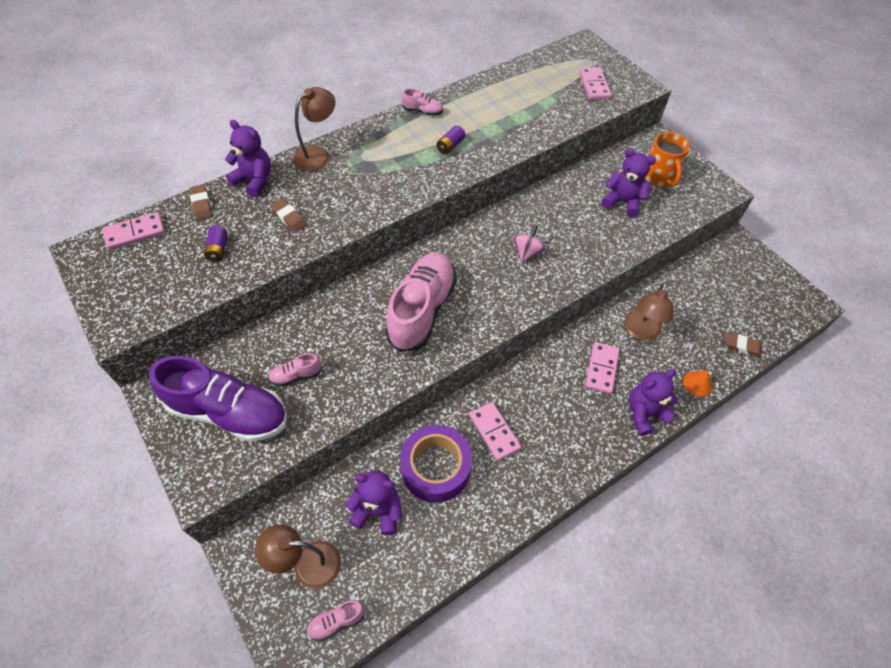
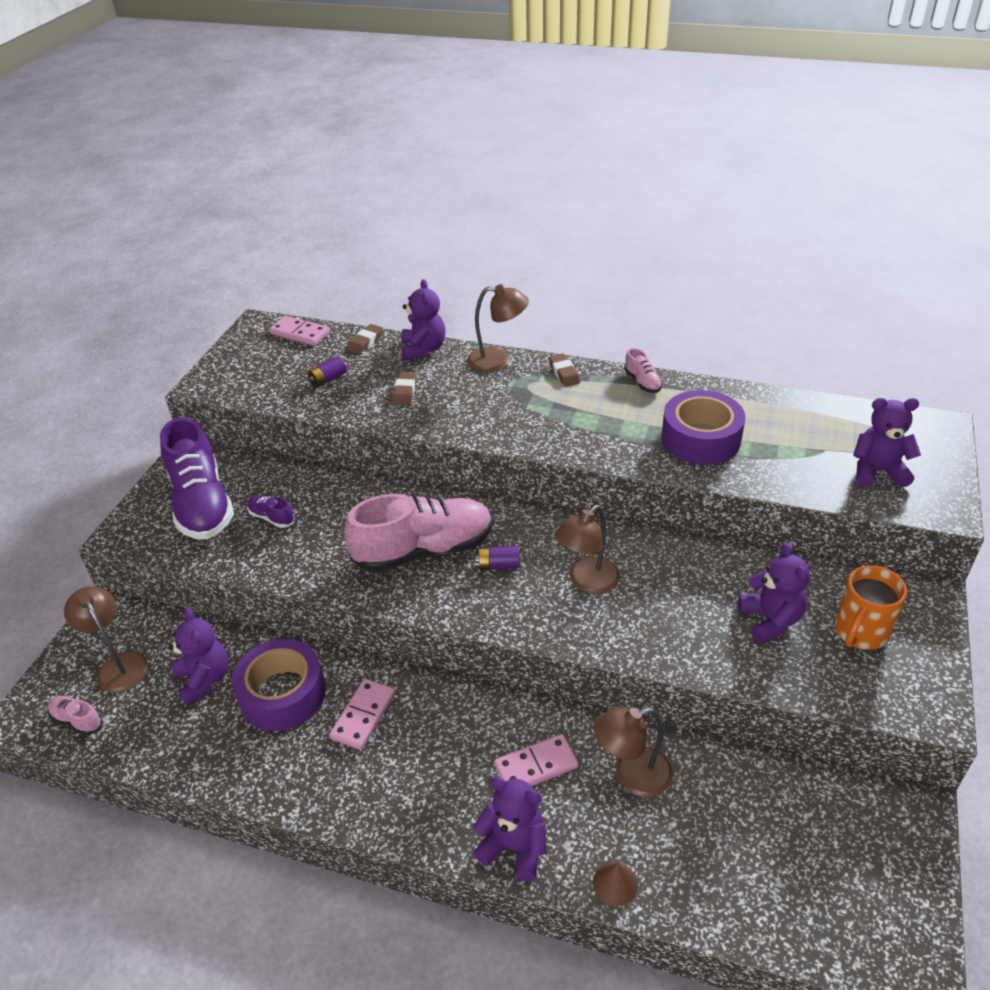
camera: 55 degrees right, 15 degrees down
(296, 375) = (272, 517): pink shoe -> purple shoe
(450, 146) = (620, 426): purple battery -> purple battery (498, 565)
(499, 124) = (700, 439): none -> purple tape
(527, 252) = (587, 582): pink spinning top -> brown lamp
(594, 86) = (877, 471): pink domino -> purple teddy bear
(697, 383) = (615, 883): orange cone -> brown cone
(742, 346) = (733, 908): brown eraser -> brown eraser (564, 373)

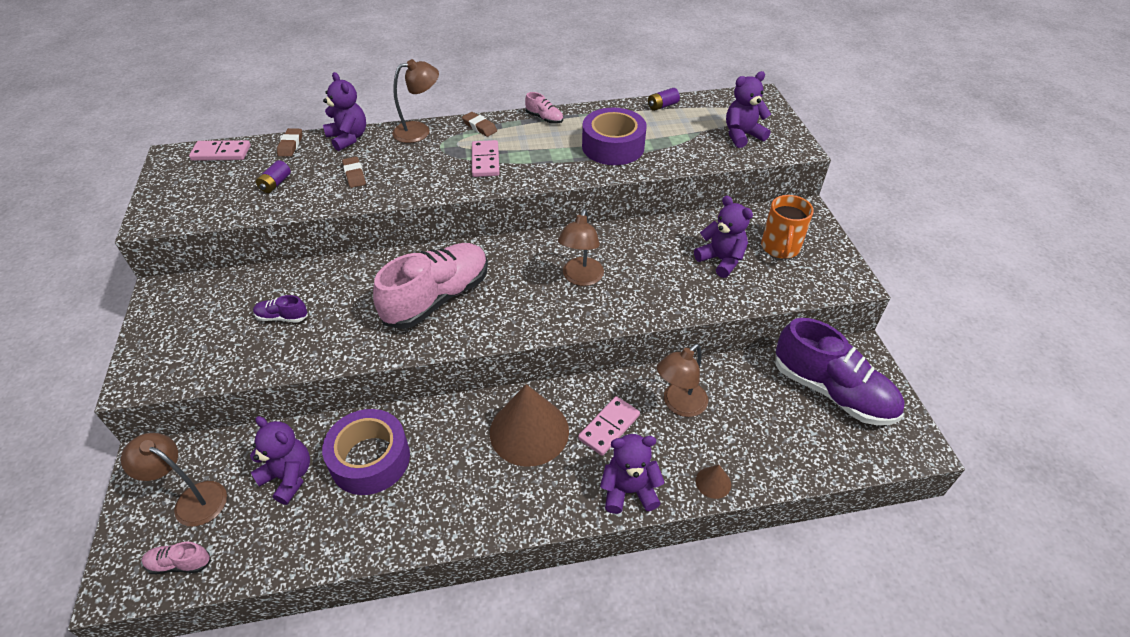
camera: 30 degrees left, 5 degrees up
(202, 504) = (204, 328): purple shoe -> purple shoe (832, 391)
(363, 716) = (452, 447): pink domino -> pink domino (485, 161)
(449, 733) = (529, 431): none -> brown cone
(498, 565) = (506, 289): purple battery -> purple battery (662, 106)

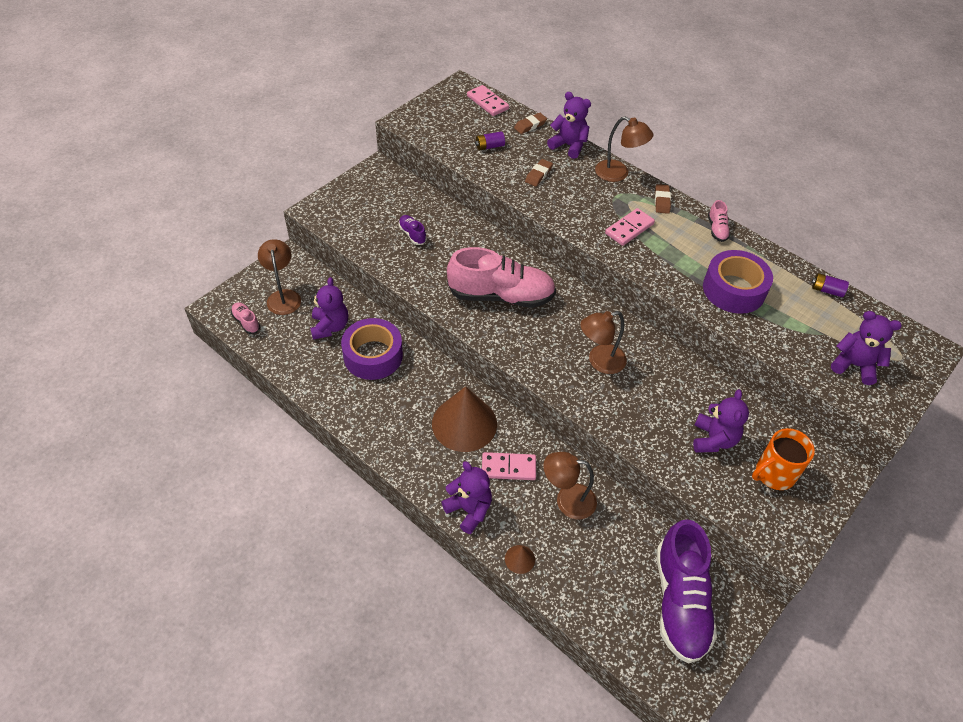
camera: 50 degrees right, 5 degrees up
(348, 138) = (569, 146): purple teddy bear -> purple teddy bear turned 75 degrees counterclockwise

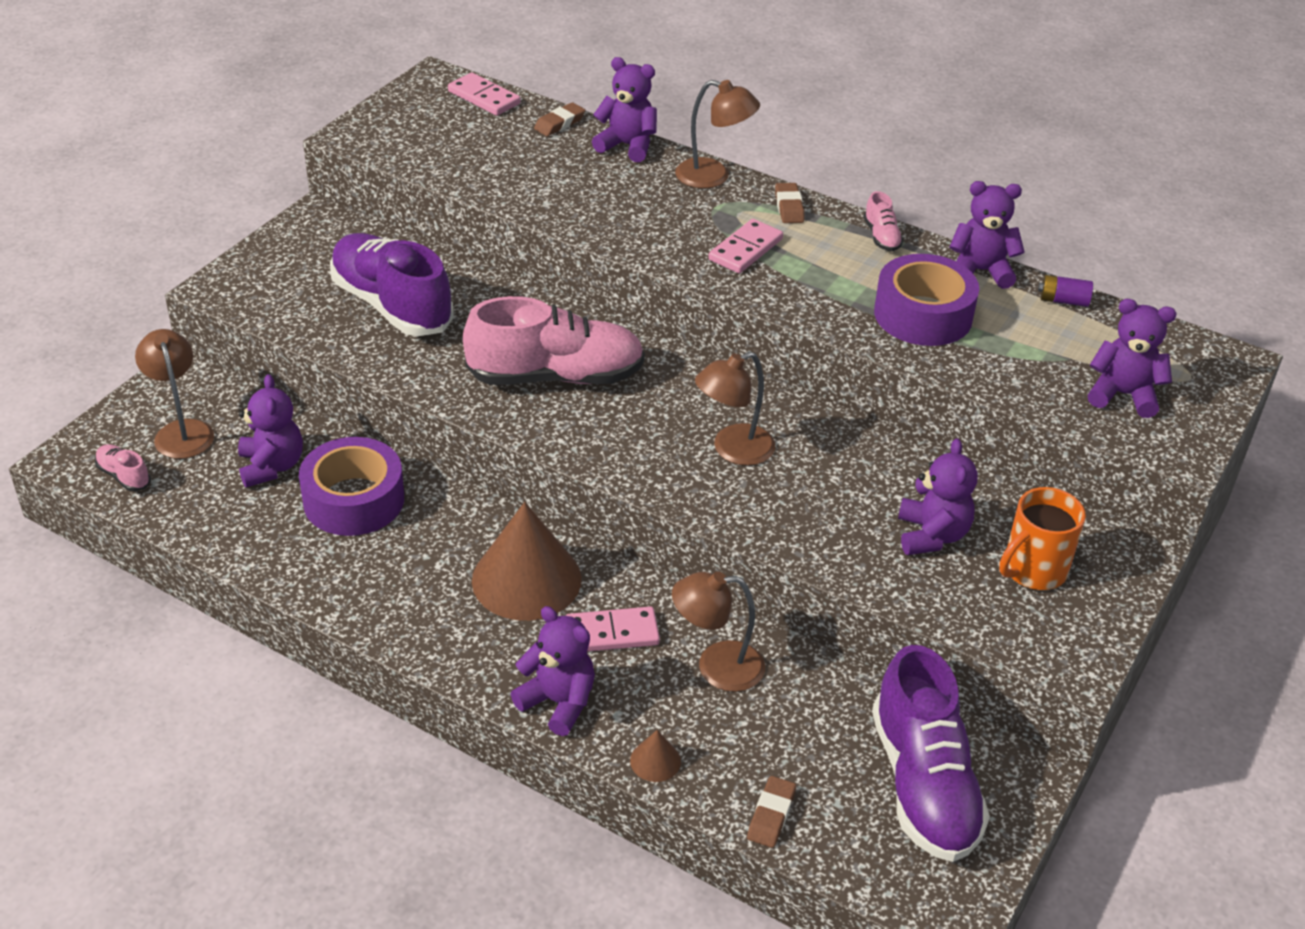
camera: 10 degrees left, 10 degrees down
(412, 234) = (392, 305): purple shoe -> purple shoe, size x2.40
(489, 146) = (500, 158): purple battery -> none
(538, 175) = (586, 190): brown eraser -> brown eraser (771, 815)
(776, 262) = (980, 271): none -> purple teddy bear

